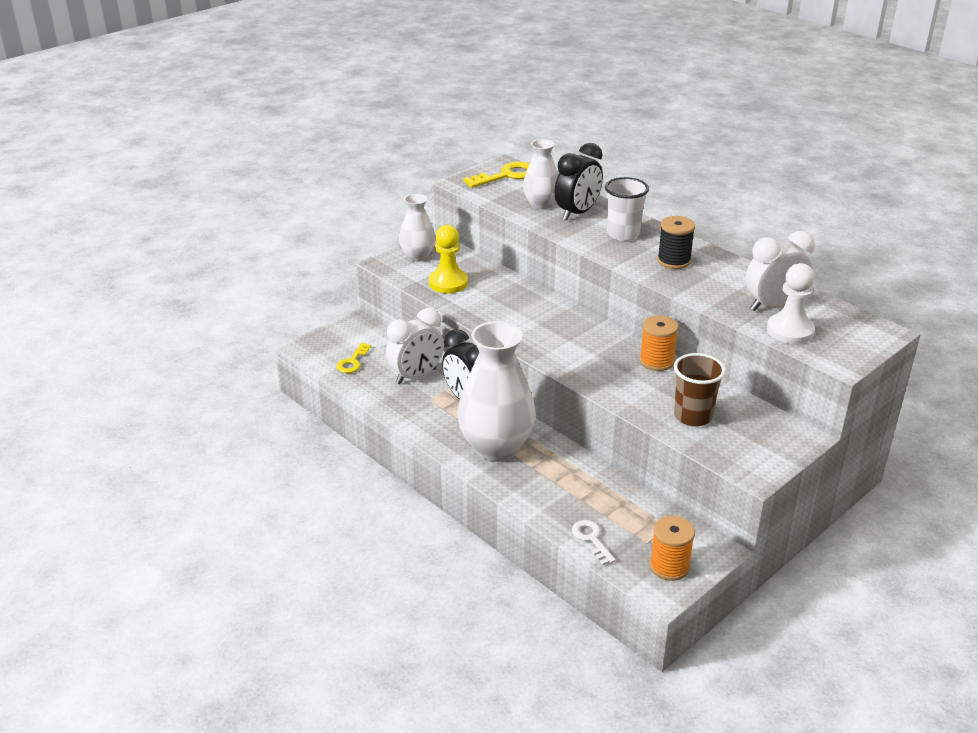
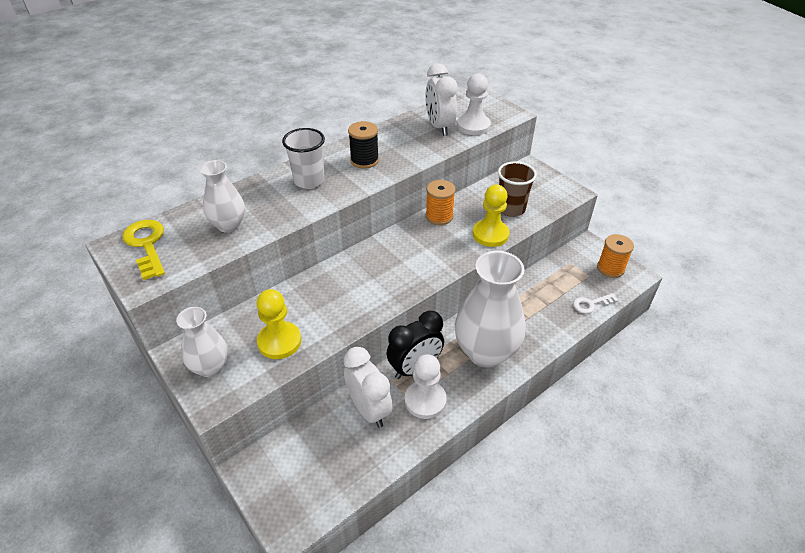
camera: 85 degrees left, 10 degrees up
(352, 361) = (331, 472): yellow key -> none
(428, 408) = (425, 400): none -> white pawn
(577, 213) = (258, 203): black clock -> none
(634, 399) = (490, 234): none -> yellow pawn

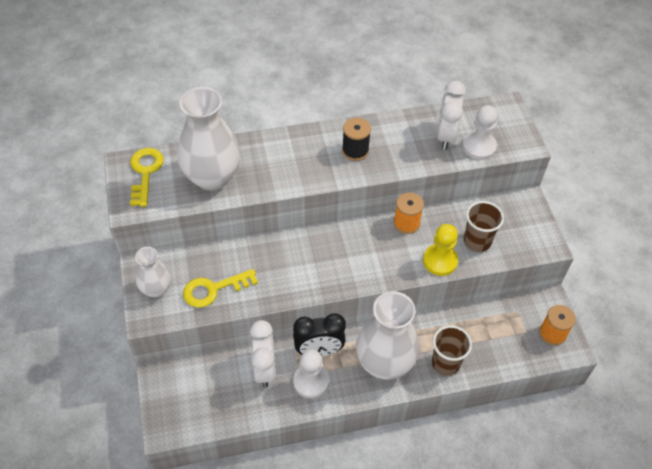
camera: 25 degrees right, 10 degrees up
(229, 225) = (212, 177): white vase -> white vase, size x1.81
(279, 341) = (214, 289): yellow pawn -> yellow key
(309, 181) = (297, 155): white cup -> none
(541, 329) = (445, 363): none -> brown cup
(591, 304) = (507, 360): white key -> none

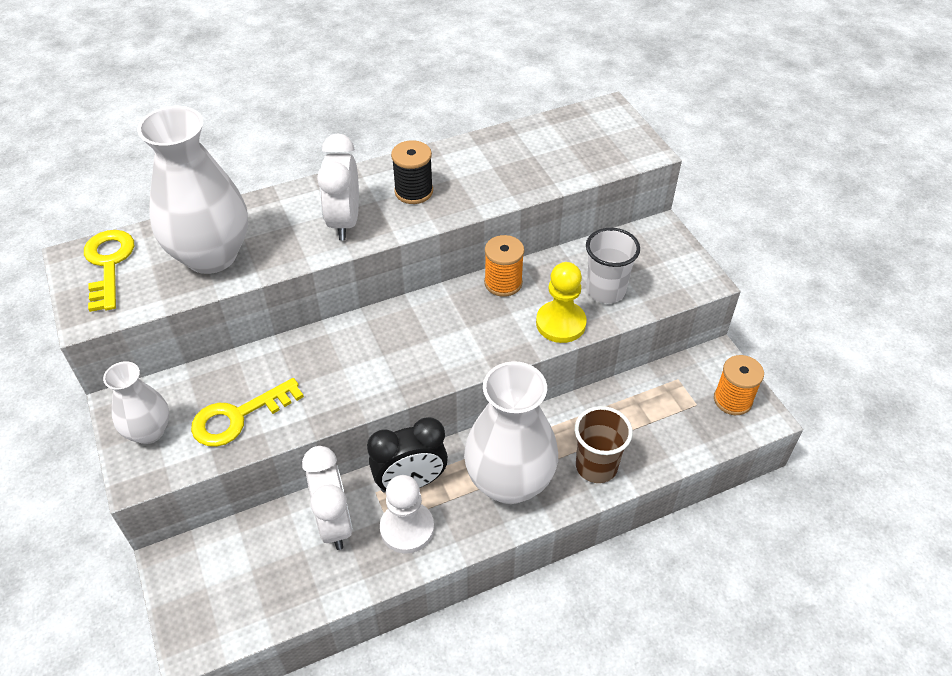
camera: 10 degrees left, 5 degrees down
(446, 136) = (535, 156): white clock -> white clock (344, 222)
(477, 241) = (605, 290): brown cup -> white cup
(479, 147) = (583, 162): white pawn -> none

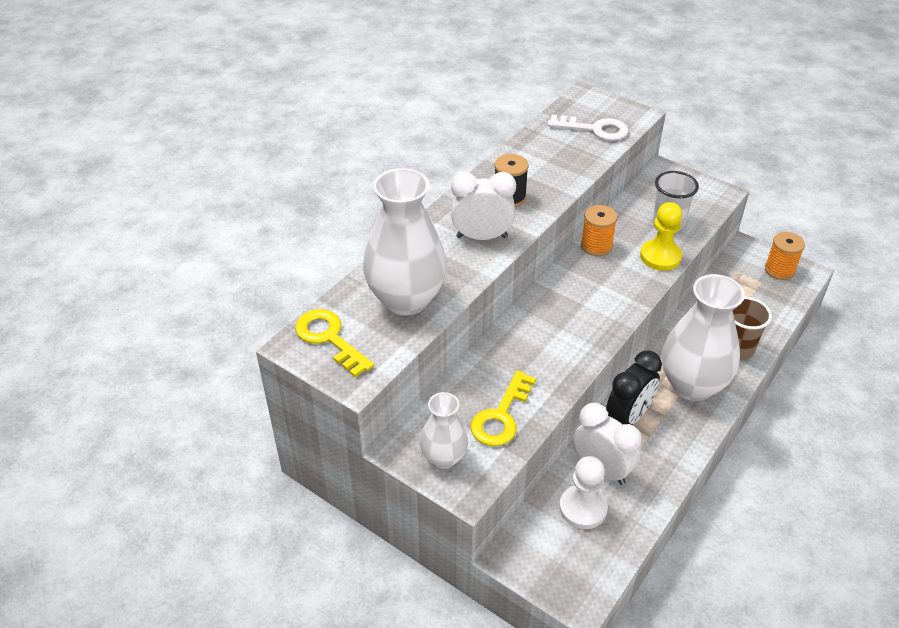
camera: 30 degrees left, 5 degrees down
(344, 222) = (481, 237): white clock -> white clock turned 120 degrees clockwise
(407, 528) = (654, 448): white pawn -> white pawn (583, 508)
(579, 151) = (595, 129): none -> white key

